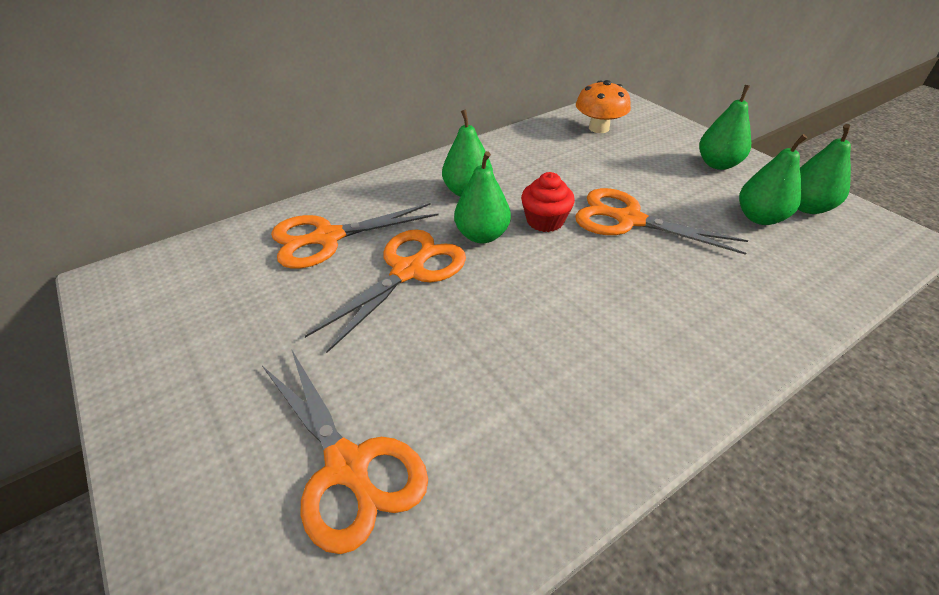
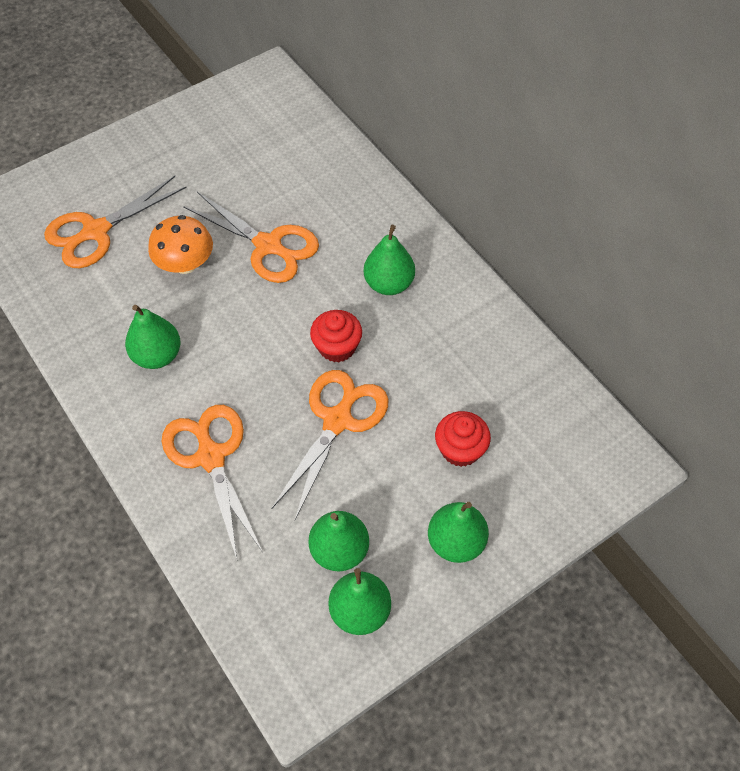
camera: 90 degrees right, 15 degrees up
(328, 238) = (315, 187): orange scissors -> orange scissors (211, 457)
(482, 235) = (315, 296): green pear -> green pear (157, 355)
(598, 128) = (543, 422): orange mushroom -> orange mushroom (185, 264)
(635, 160) = (460, 449): none -> red cupcake

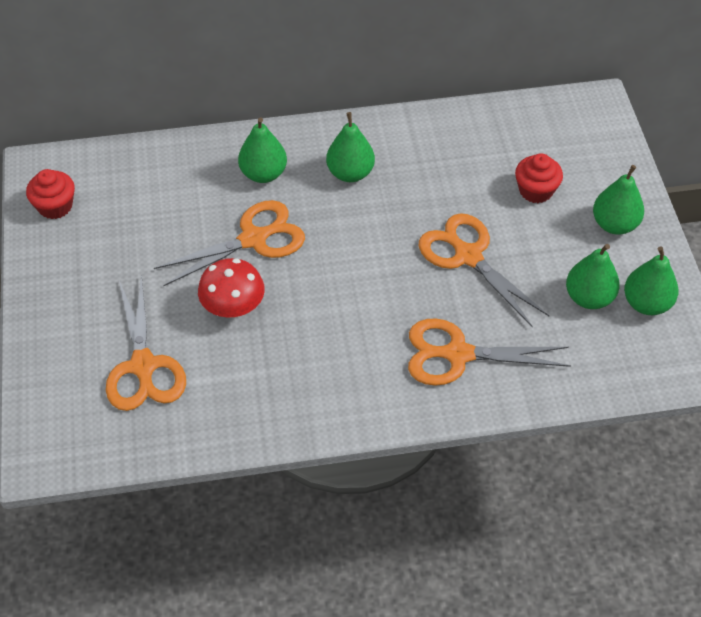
camera: 65 degrees left, 5 degrees down
(157, 355) = (327, 361): green pear -> green pear (263, 174)
(185, 264) = (233, 307): orange mushroom -> red mushroom
(337, 347) = (394, 230): red cupcake -> red cupcake (55, 206)

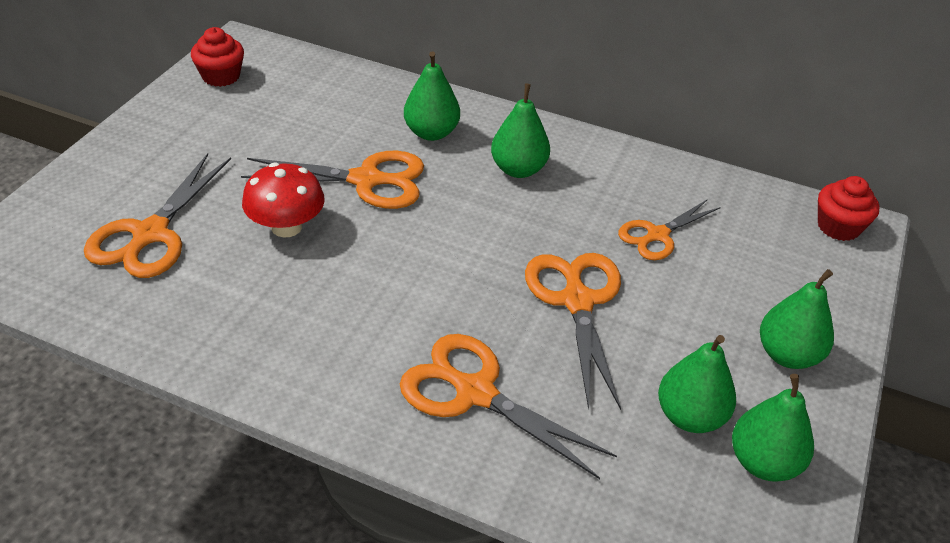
camera: 30 degrees right, 10 degrees down
(480, 178) = (657, 235): none -> orange scissors
(535, 190) = (714, 276): red cupcake -> red cupcake (838, 227)

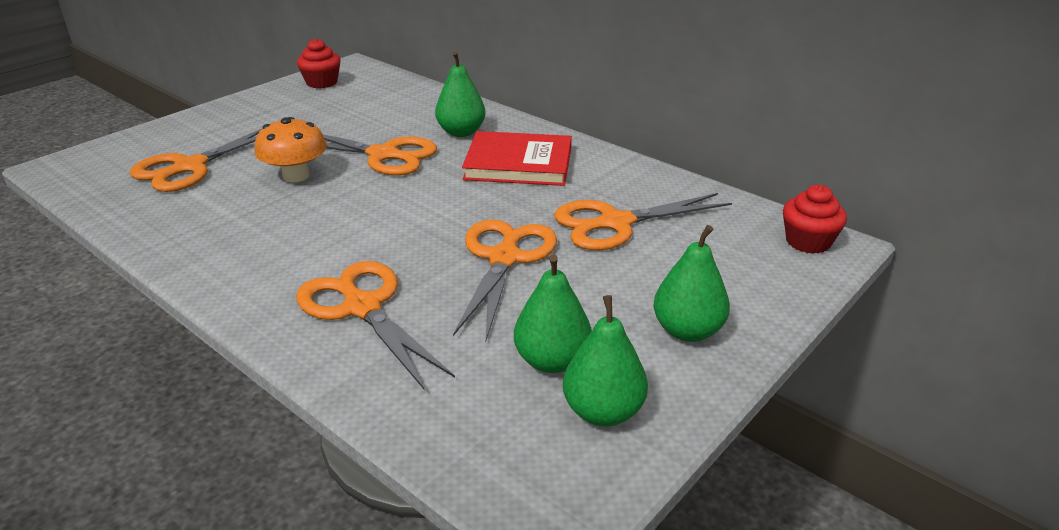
camera: 20 degrees right, 10 degrees down
(286, 227) = (296, 176): red mushroom -> orange mushroom
(518, 169) = (518, 163): green pear -> red book
(657, 235) = (616, 223): orange scissors -> orange scissors, size x1.57

